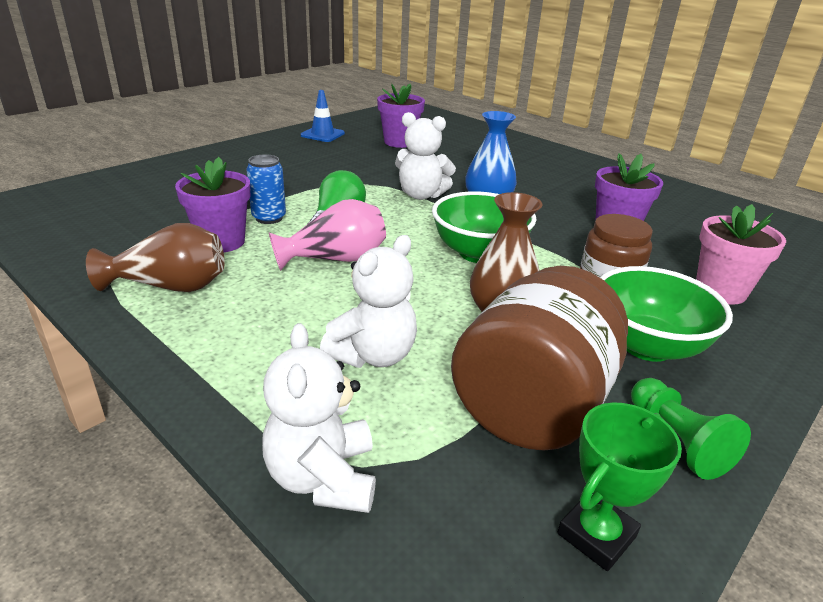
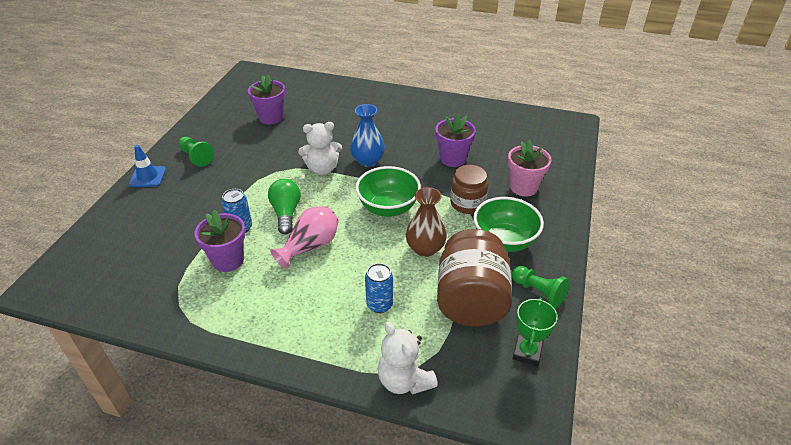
camera: 25 degrees left, 10 degrees up
(170, 286) = (229, 307): brown vase -> none
(285, 151) = (196, 157): none -> green pawn
(322, 134) = (208, 128): blue traffic cone -> blue traffic cone (148, 177)
(373, 355) = (379, 304): white teddy bear -> blue can

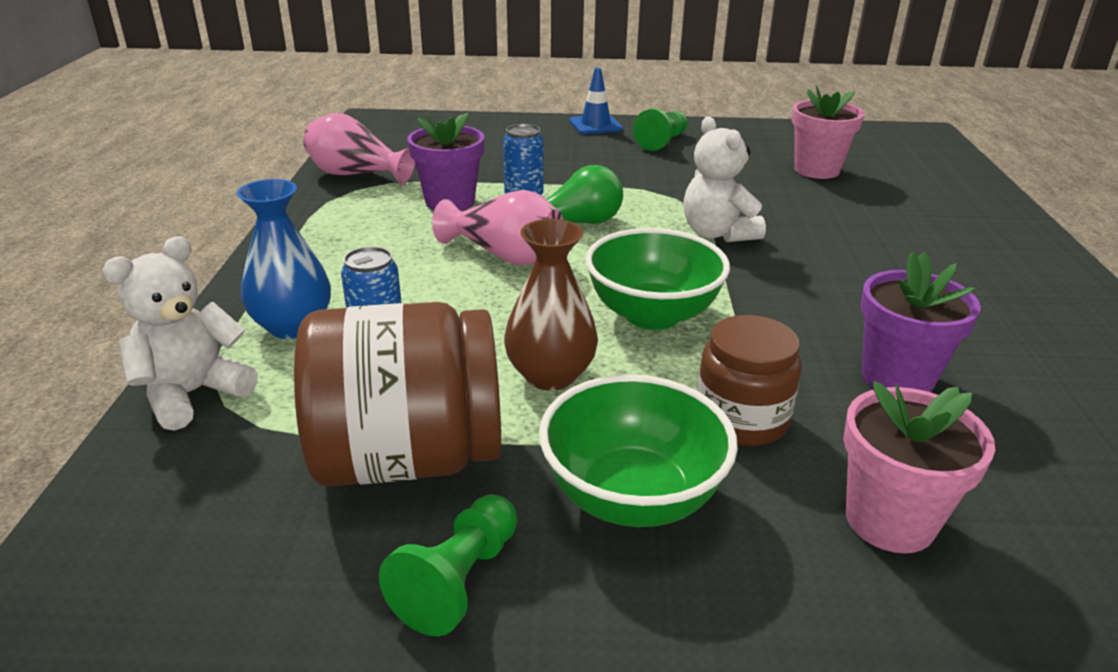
camera: 75 degrees right, 10 degrees down
(153, 303) = (356, 175): none -> pink vase
(271, 117) = (816, 170): purple flower pot -> pink flower pot
(368, 161) = (783, 272): blue vase -> blue vase (293, 326)
(527, 352) = (246, 568): green trophy -> none

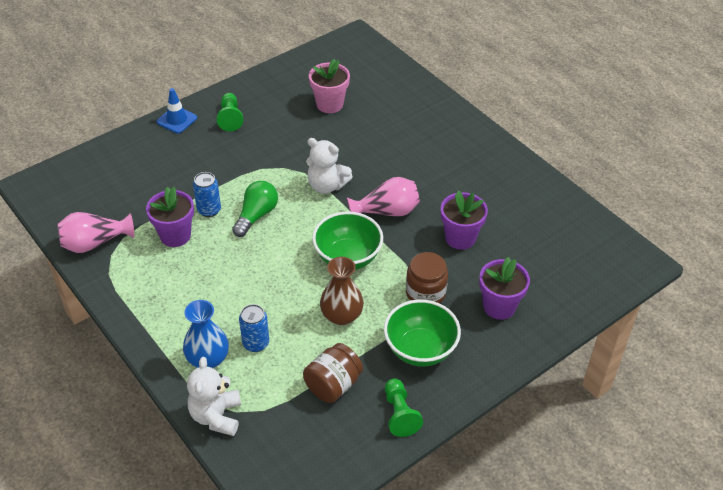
camera: 40 degrees left, 15 degrees up
(408, 457) = (333, 385): brown jar -> brown jar, size x0.61
(505, 256) = (248, 259): pink vase -> pink vase (387, 211)
(889, 520) = (499, 306): pink flower pot -> purple flower pot

